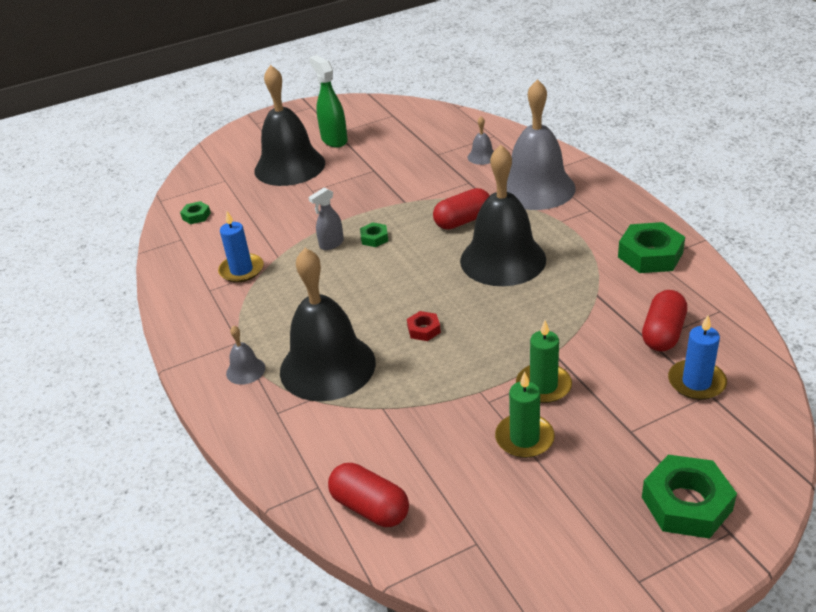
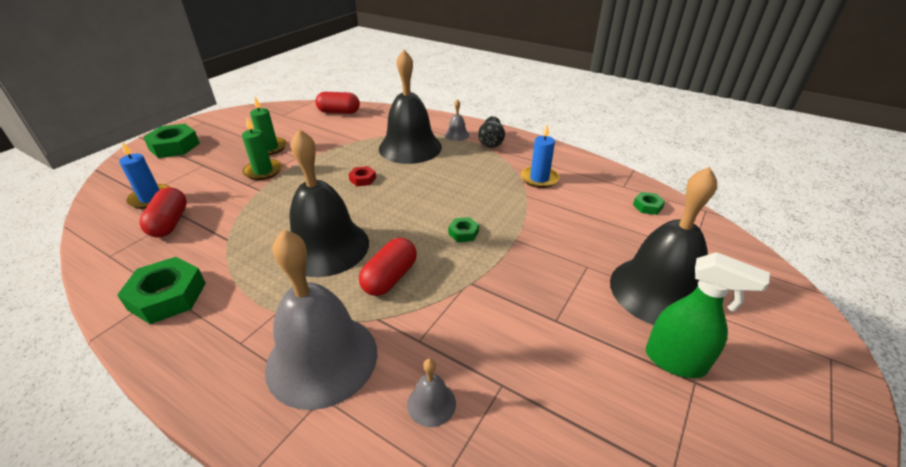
camera: 145 degrees right, 0 degrees up
(222, 340) = (491, 142): none -> black vase
(331, 244) = (496, 217): grey spray bottle -> none

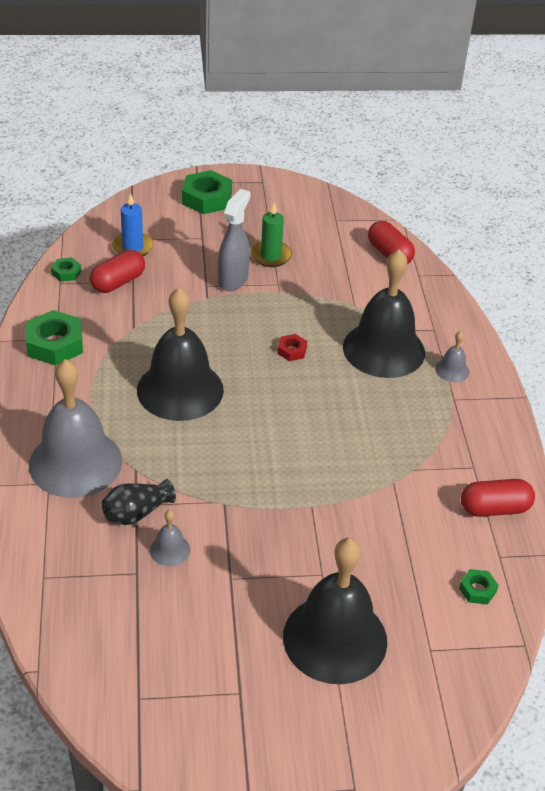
camera: 50 degrees right, 5 degrees up
(263, 171) = (233, 280): green candle -> grey spray bottle
(390, 278) = (182, 450): red capsule -> red capsule (494, 509)
(431, 403) = (89, 541): grey bell -> grey bell (170, 550)
(463, 233) = (284, 465): green nut -> green nut (66, 273)
(491, 142) = (468, 405): black vase -> black vase (136, 513)
(539, 179) = (436, 479): blue candle -> none
(675, 361) = (252, 673): green spray bottle -> none

